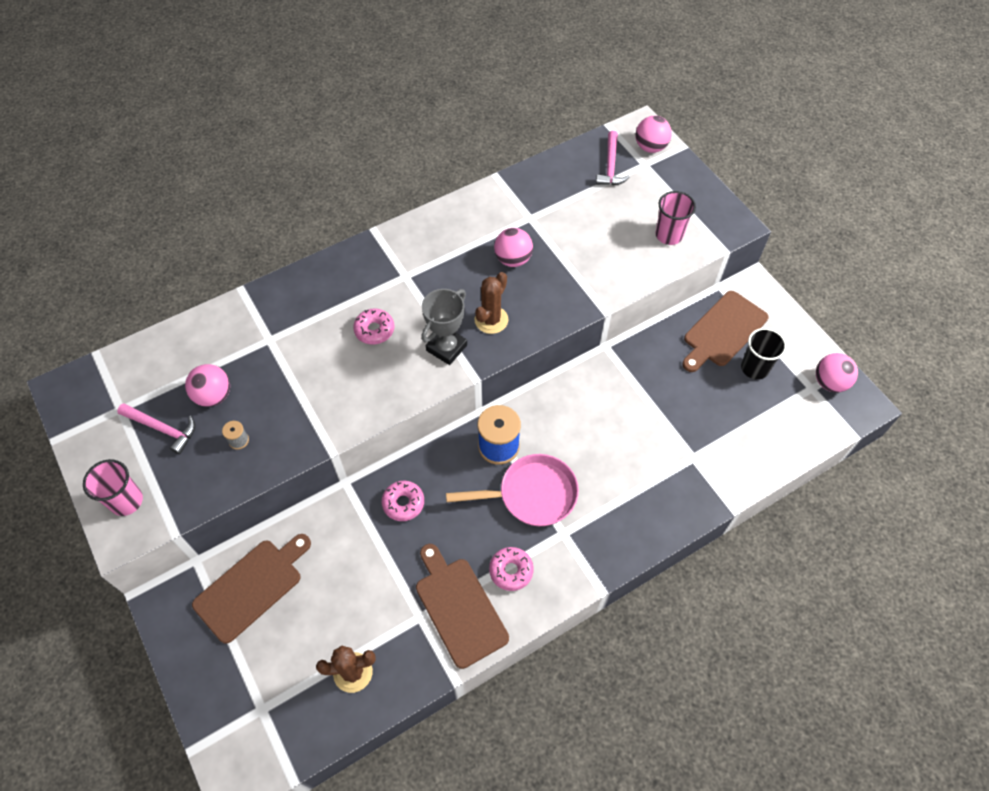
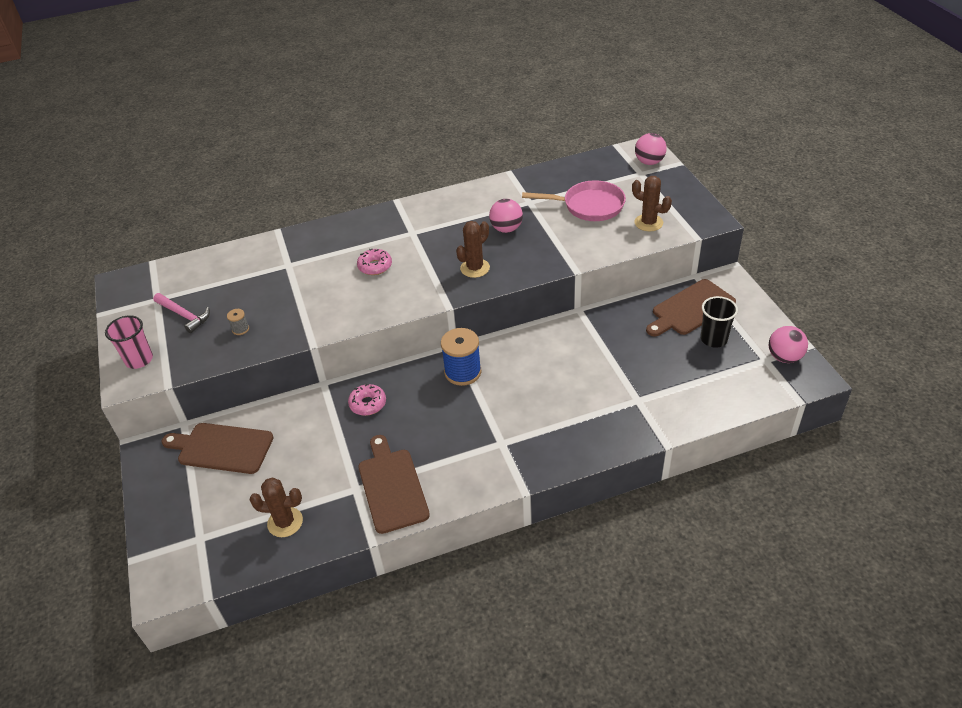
camera: 15 degrees right, 15 degrees down
(214, 395) = (231, 297): pink ball -> none
(251, 587) = (222, 448): brown cutting board -> brown cutting board turned 135 degrees counterclockwise
(446, 348) = (431, 283): grey trophy -> none
(511, 571) = (446, 465): pink donut -> none
(532, 494) = (482, 411): pink pan -> pink pan (589, 206)
(611, 166) = (610, 172): pink hammer -> none
(669, 235) = (648, 223): pink cup -> brown cactus

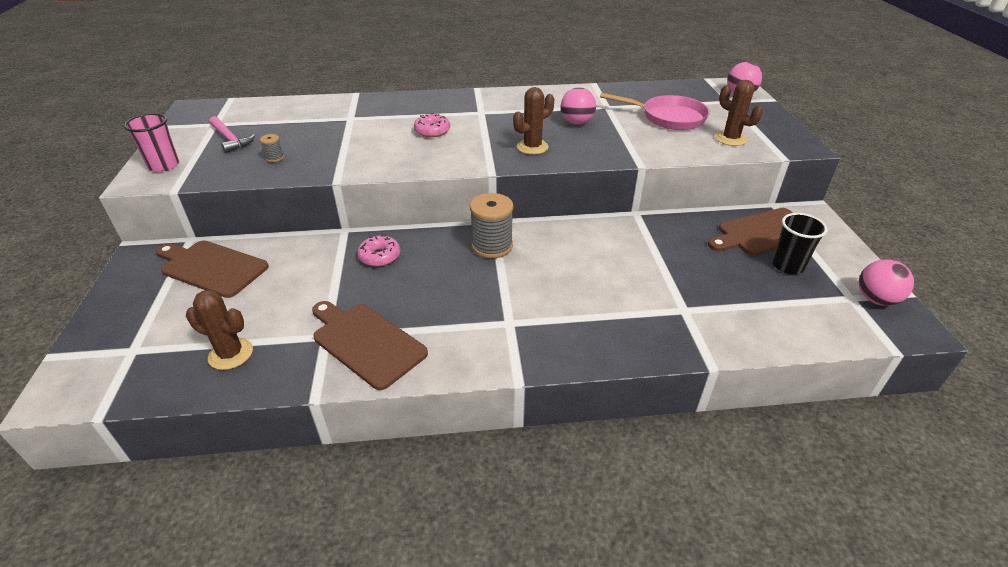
camera: 10 degrees right, 5 degrees down
(392, 487) = (366, 342): brown cutting board -> brown cutting board turned 45 degrees counterclockwise
(463, 372) = (492, 246): blue spool -> grey spool

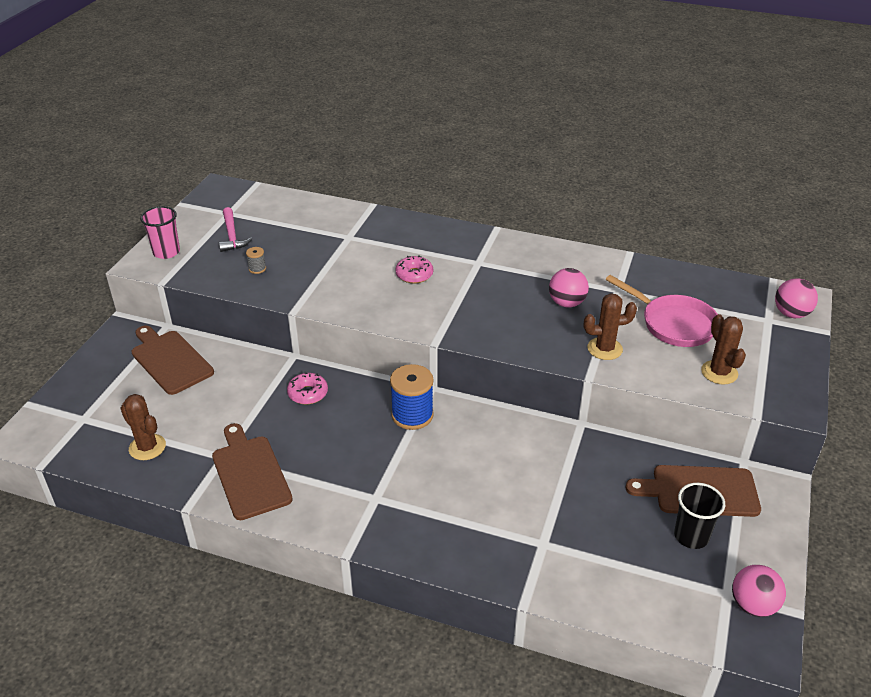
camera: 25 degrees right, 0 degrees up
(492, 246) = (412, 415): grey spool -> blue spool
(532, 147) = (497, 322): brown cactus -> brown cactus (604, 349)

